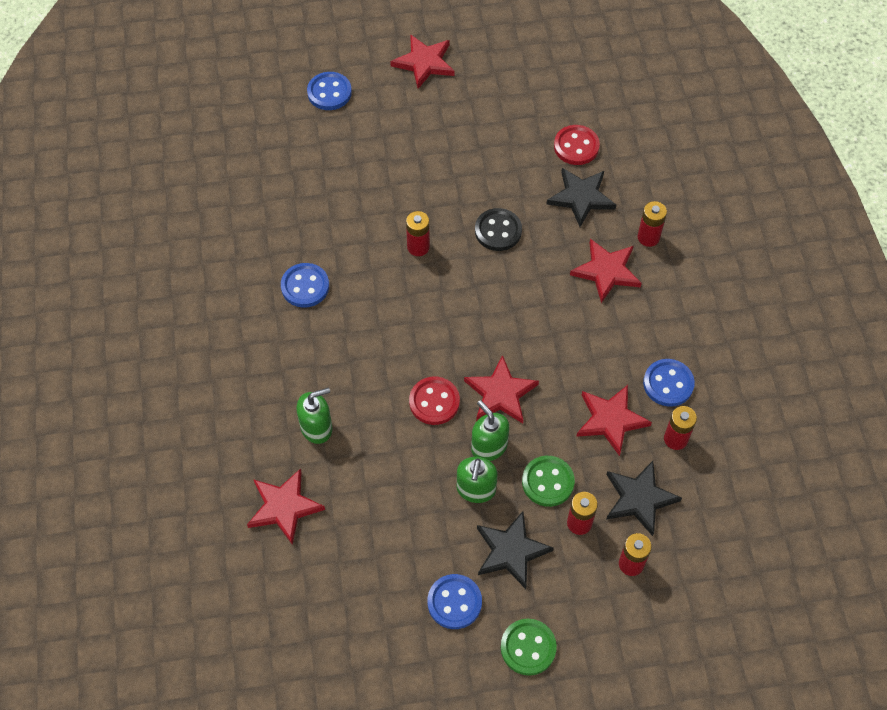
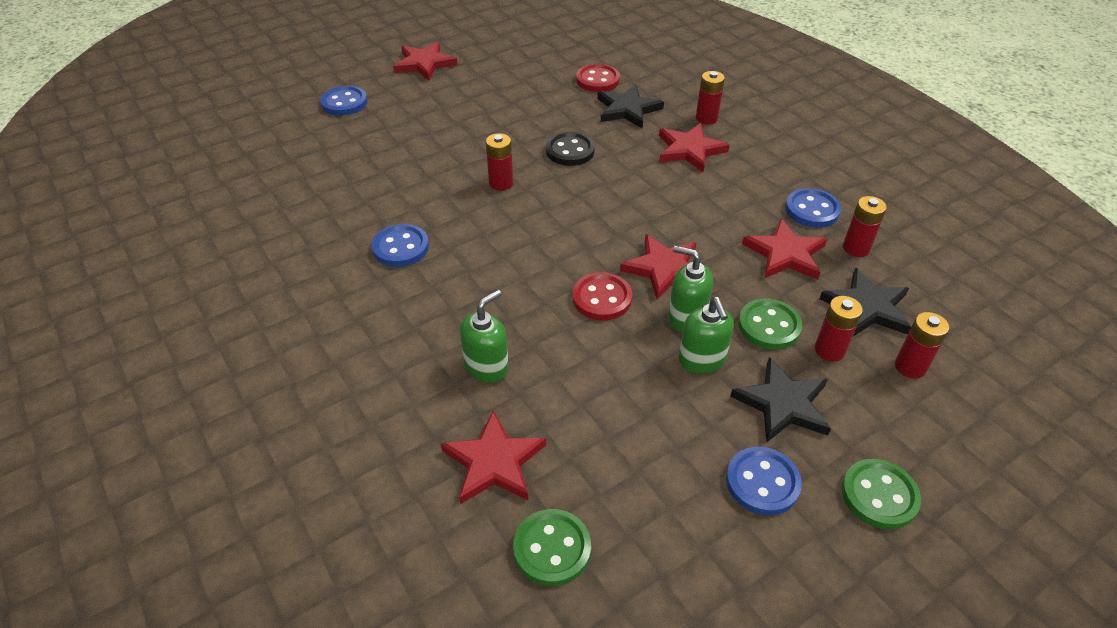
camera: 25 degrees left, 15 degrees down
(290, 584) = (552, 548): none -> green button

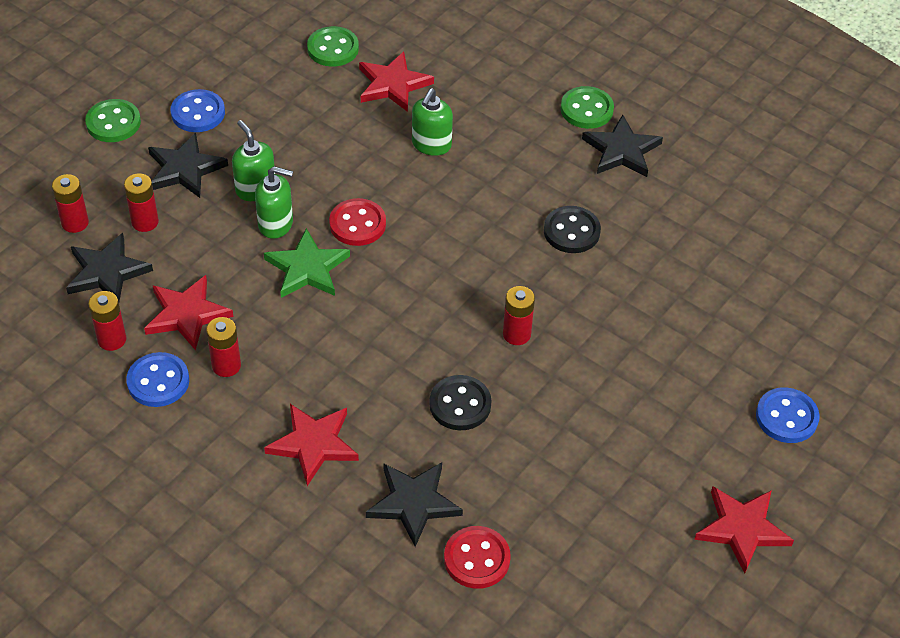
camera: 160 degrees right, 5 degrees up
(291, 312) = (621, 150): none -> black star
(401, 247) = (571, 231): blue button -> black button
(664, 269) = (307, 268): red star -> green star
(706, 118) = (302, 512): red battery -> red battery (226, 365)
(769, 326) = (199, 232): green button -> green button (586, 109)

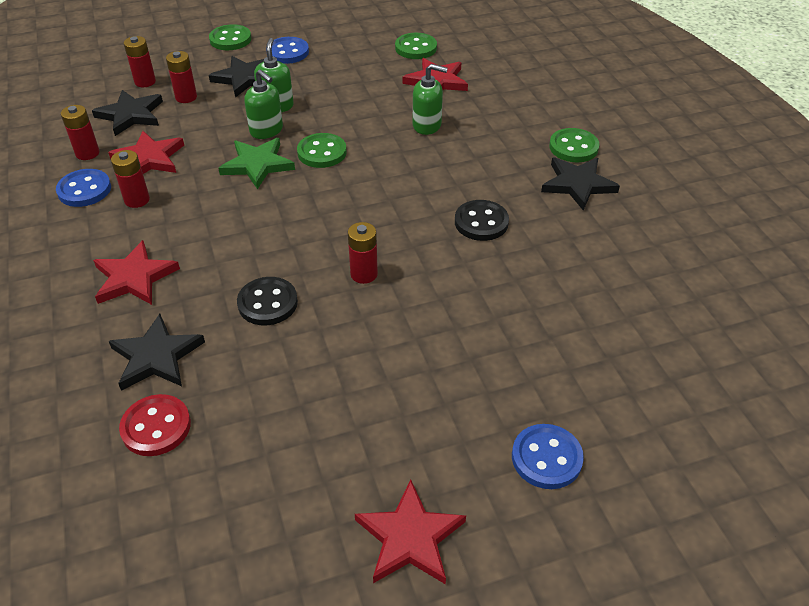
camera: 35 degrees right, 5 degrees down
(357, 224) = (322, 152): red button -> green button
(431, 145) = (427, 125): green soap dispenser -> green soap dispenser turned 135 degrees counterclockwise

